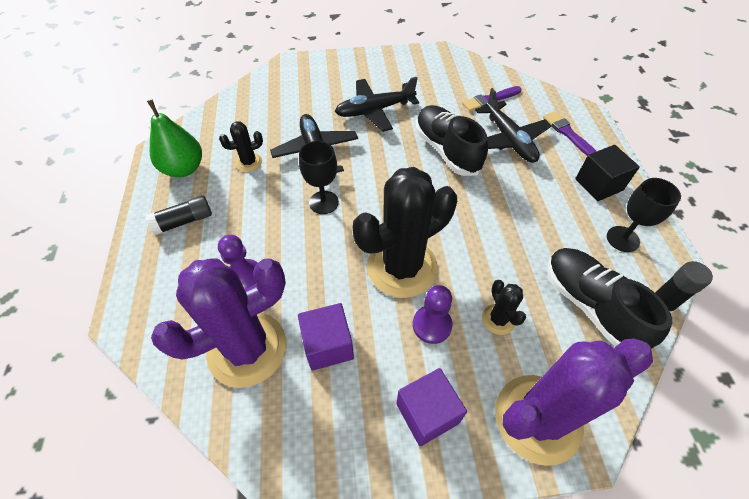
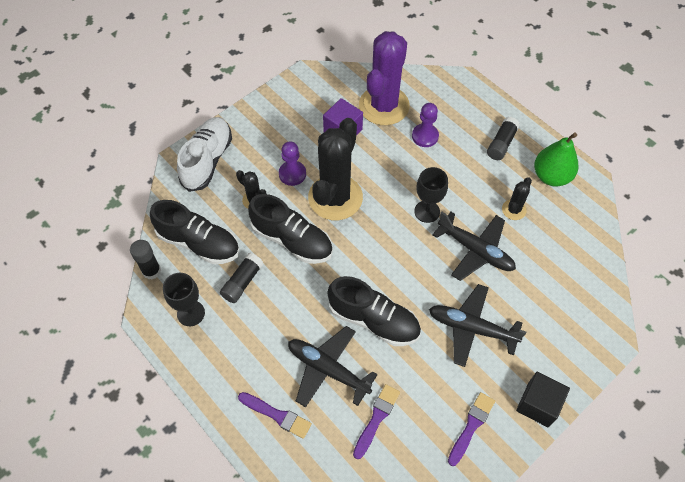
camera: 145 degrees right, 5 degrees up
(374, 110) = (471, 328): black plane -> black plane turned 105 degrees counterclockwise
(427, 70) = (471, 426): none -> purple brush
(427, 413) = (267, 131): purple cube -> none
(479, 250) = (292, 240): none -> black shoe
(538, 418) = (207, 161): purple cactus -> white shoe
(554, 239) = (242, 282): none -> black glue stick
(598, 184) = (226, 362): black cube -> black cube (538, 404)

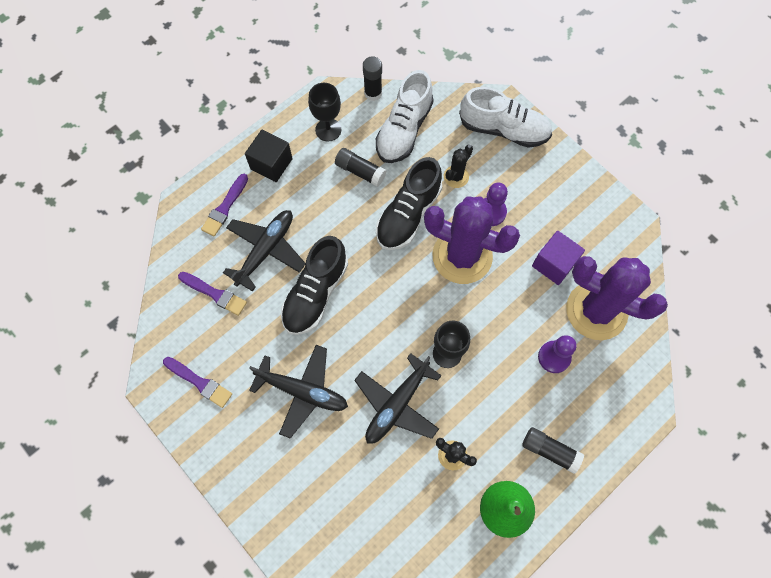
camera: 90 degrees right, 10 degrees up
(199, 243) = (404, 130): black shoe -> white shoe
(335, 197) = (462, 256): black cactus -> purple cactus
(471, 328) = (303, 391): black plane -> black plane turned 90 degrees clockwise
(538, 404) = (216, 453): black cube -> black cube (271, 164)

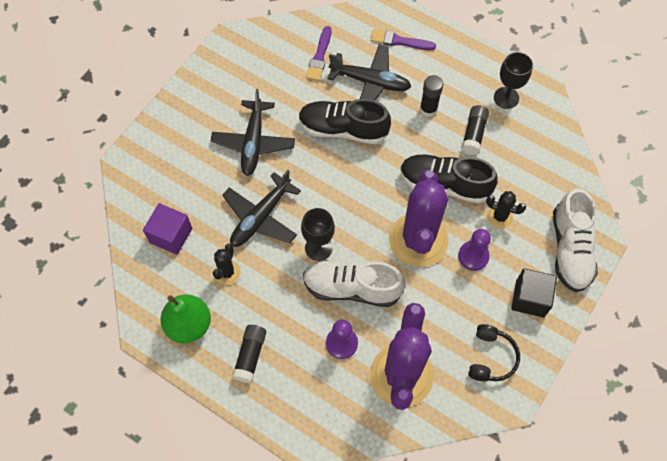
camera: 75 degrees right, 5 degrees down
(199, 382) = (242, 68): purple brush -> none
(271, 164) = (454, 63): black cube -> black cube (530, 298)
(373, 93) = (561, 124): black glue stick -> black glue stick (428, 109)
(397, 405) = (261, 217): black plane -> black plane turned 75 degrees counterclockwise
(404, 130) = (532, 160): white shoe -> white shoe (352, 288)
(554, 264) = (438, 325): purple cube -> purple cube (171, 235)
(593, 228) = (491, 357): none -> black headphones

